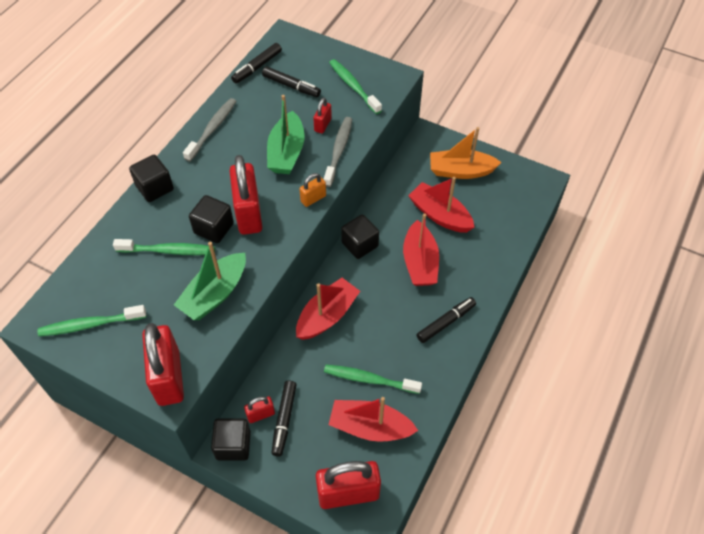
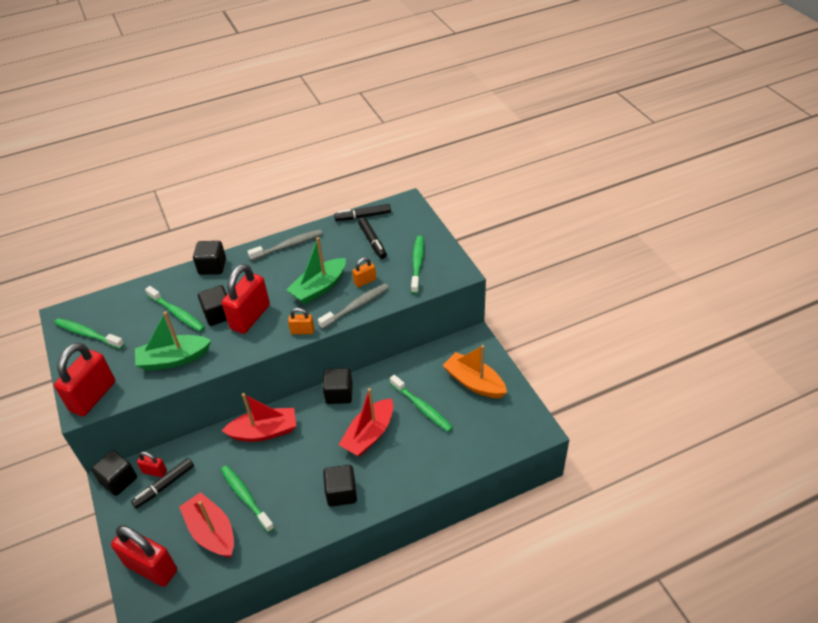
camera: 40 degrees right, 10 degrees down
(323, 125) = (365, 281): red padlock -> orange padlock
(439, 215) = (422, 407): red boat -> green toothbrush
(445, 322) = (341, 493): black marker -> black cube

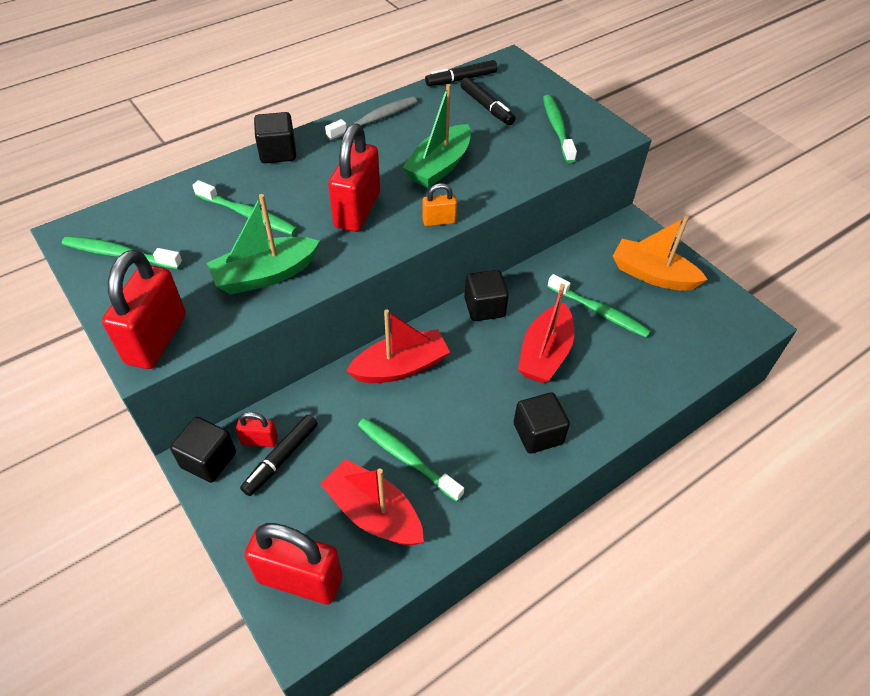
camera: 15 degrees left, 5 degrees up
(219, 314) = (310, 211): black cube -> none
(356, 306) = (499, 184): grey toothbrush -> none
(365, 281) = (497, 154): orange padlock -> none

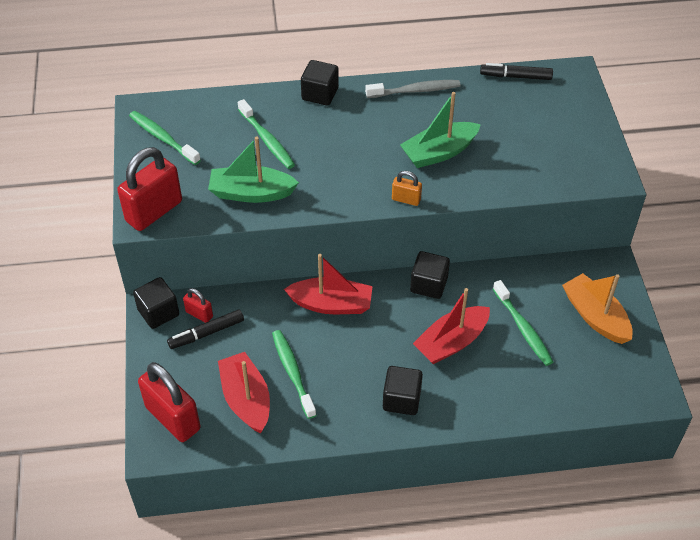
camera: 30 degrees right, 0 degrees up
(357, 210) = (349, 166): red padlock -> none
(486, 107) = (519, 111): black marker -> none
(557, 128) = (566, 154): green toothbrush -> none

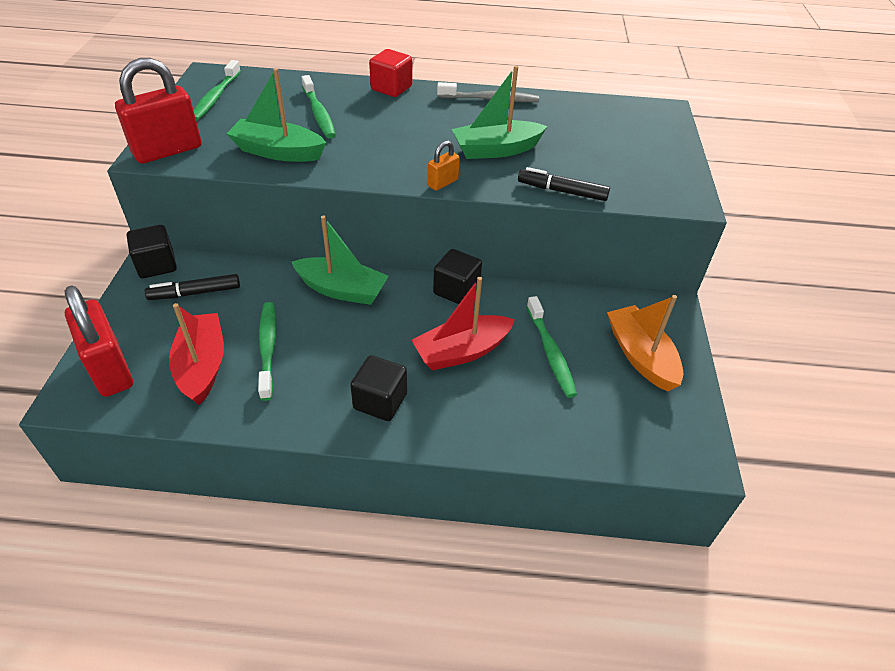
camera: 10 degrees right, 5 degrees down
(163, 138) = (216, 97): green toothbrush -> green toothbrush turned 135 degrees counterclockwise
(199, 314) = (198, 274): red padlock -> none
(320, 94) = (391, 88): black cube -> red cube
(331, 304) = (342, 290): red boat -> green boat
(406, 199) = (443, 183): orange padlock -> orange padlock turned 75 degrees counterclockwise
(516, 76) = (601, 104): black marker -> black marker (562, 191)

